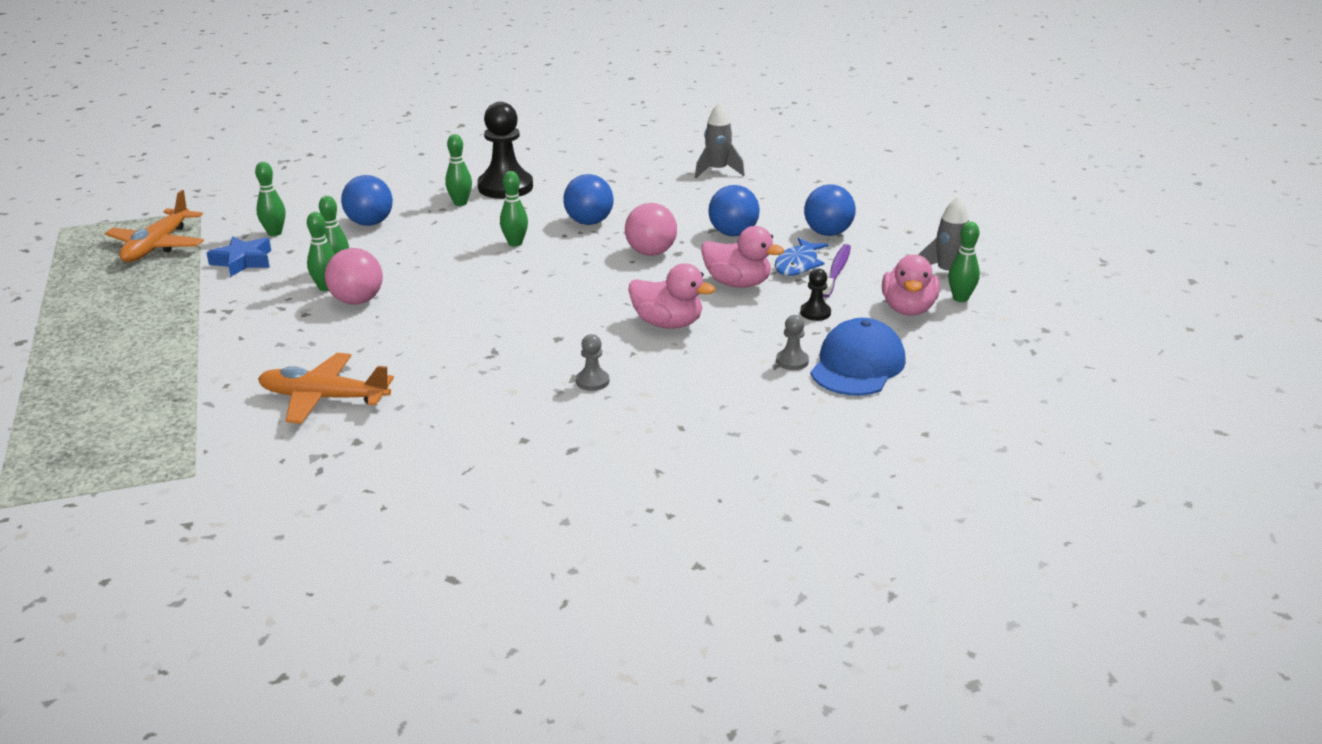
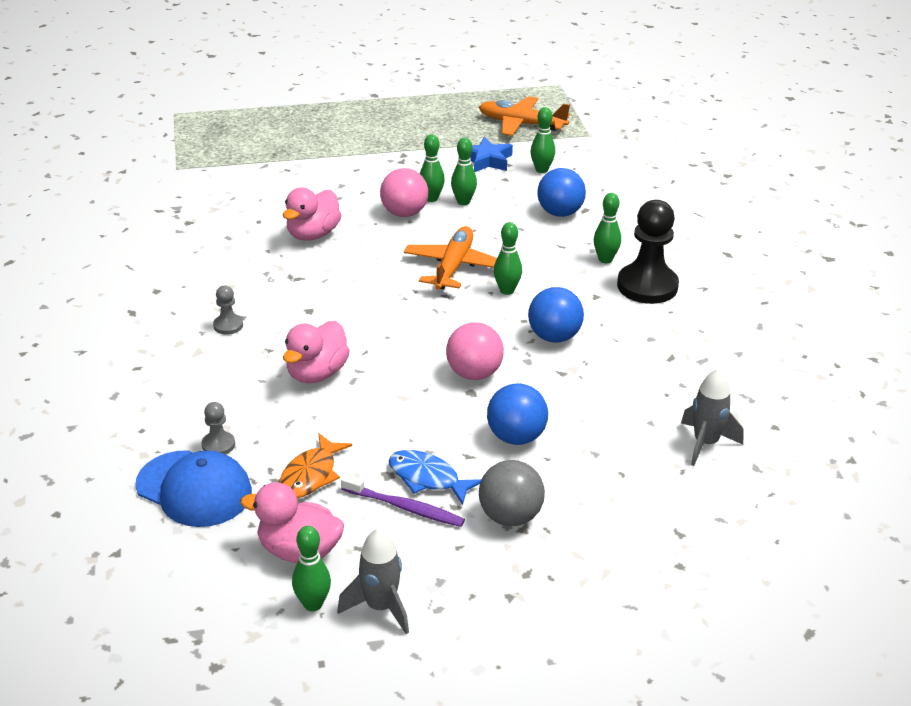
camera: 95 degrees right, 5 degrees up
(324, 398) = (252, 207): orange plane -> orange plane (453, 267)
(737, 283) = (390, 427): pink duck -> pink duck (313, 234)
(815, 313) = (311, 475): black pawn -> orange fish
(828, 233) = (510, 516): blue ball -> grey ball

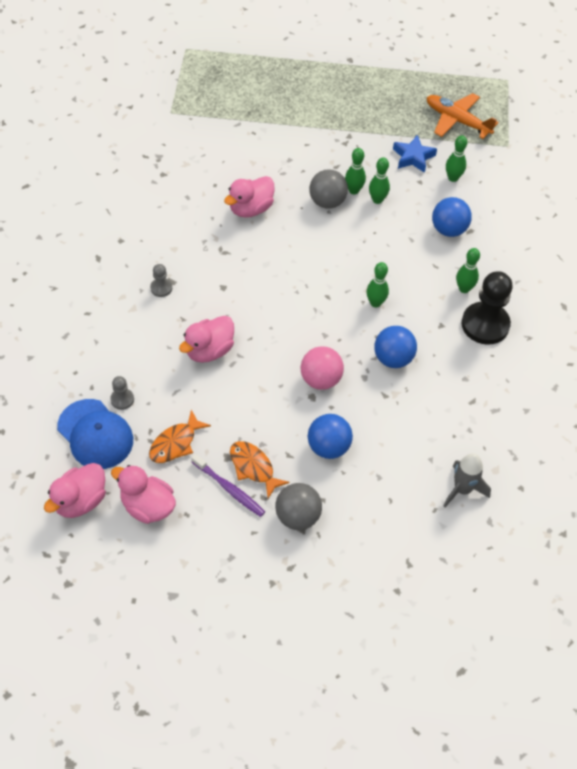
camera: 15 degrees right, 20 degrees up
(199, 566) = (80, 501): none -> pink duck
(313, 604) = (143, 552): green bowling pin -> none
(380, 607) = (185, 567): grey rocket -> none
(404, 213) = (327, 202): pink ball -> grey ball
(427, 478) = (253, 467): blue fish -> orange fish
(453, 267) = (344, 268): orange plane -> none

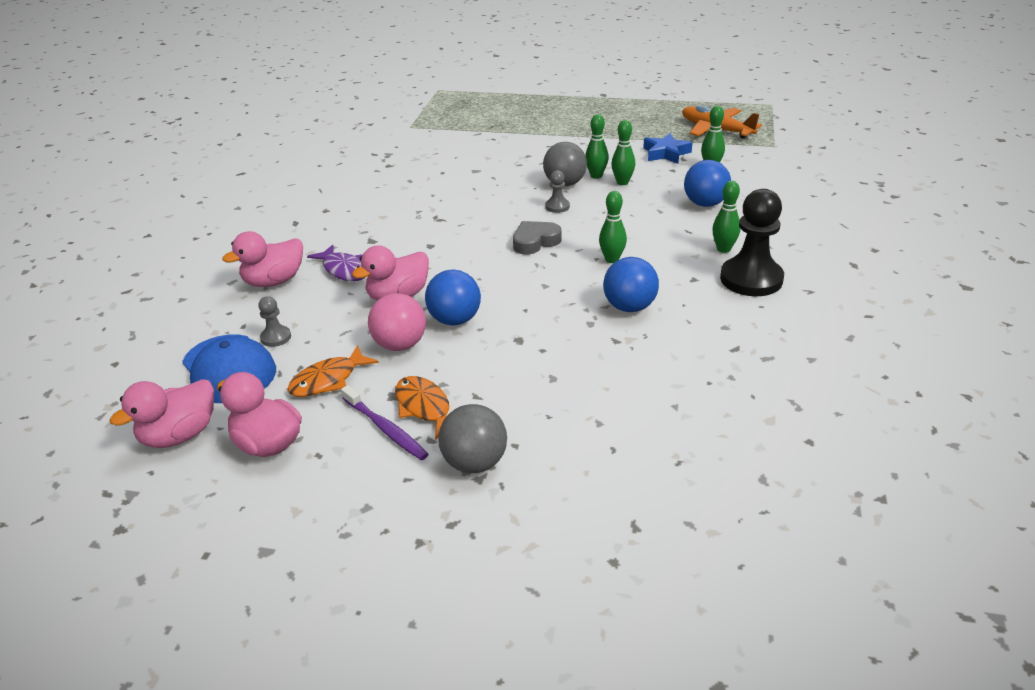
camera: 10 degrees right, 20 degrees down
(157, 319) = (344, 270): none -> purple fish
(161, 288) = (358, 245): grey pawn -> grey pawn (557, 206)
(250, 209) = (477, 188): pink duck -> pink duck (274, 281)
(310, 281) = (535, 242): none -> grey heart
(320, 379) = (532, 324): pink ball -> pink ball (400, 345)
(328, 447) = (532, 389): blue ball -> blue ball (455, 320)
(462, 489) = (721, 440): grey rocket -> none

